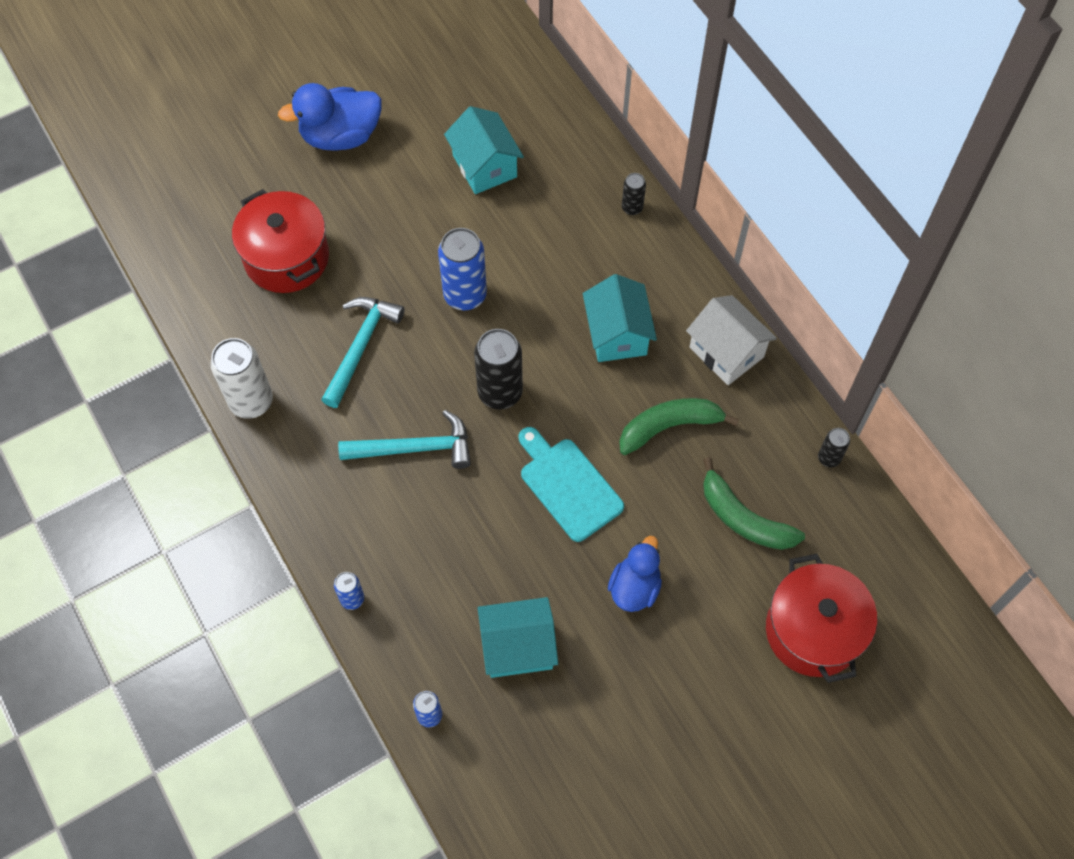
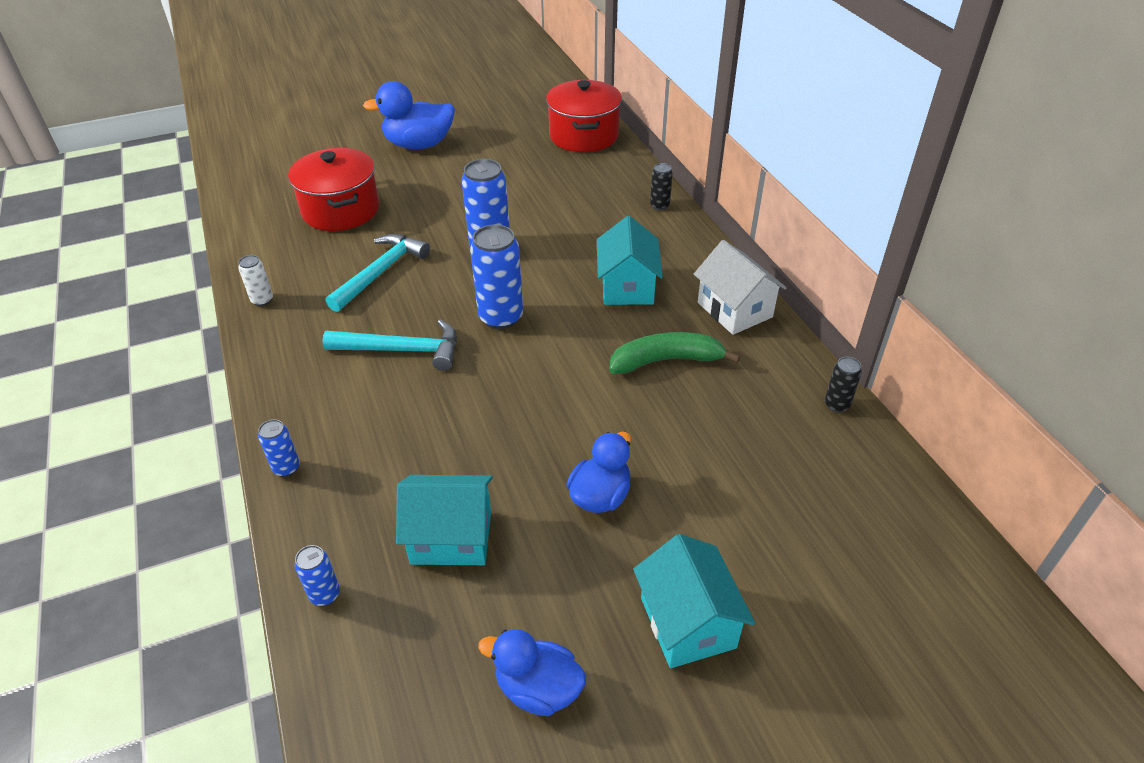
camera: 10 degrees right, 20 degrees down
(251, 401) = (262, 300): white can -> white can, size x0.51
(484, 166) = (534, 170): turquoise house -> turquoise house (688, 622)
(500, 392) = (501, 317): black can -> blue can
(568, 486) = (549, 397): turquoise cutting board -> none
(618, 767) = (538, 688): none -> blue duck
(743, 518) = (735, 446): green banana -> none
(813, 630) = (808, 567): red pot -> red pot (584, 136)

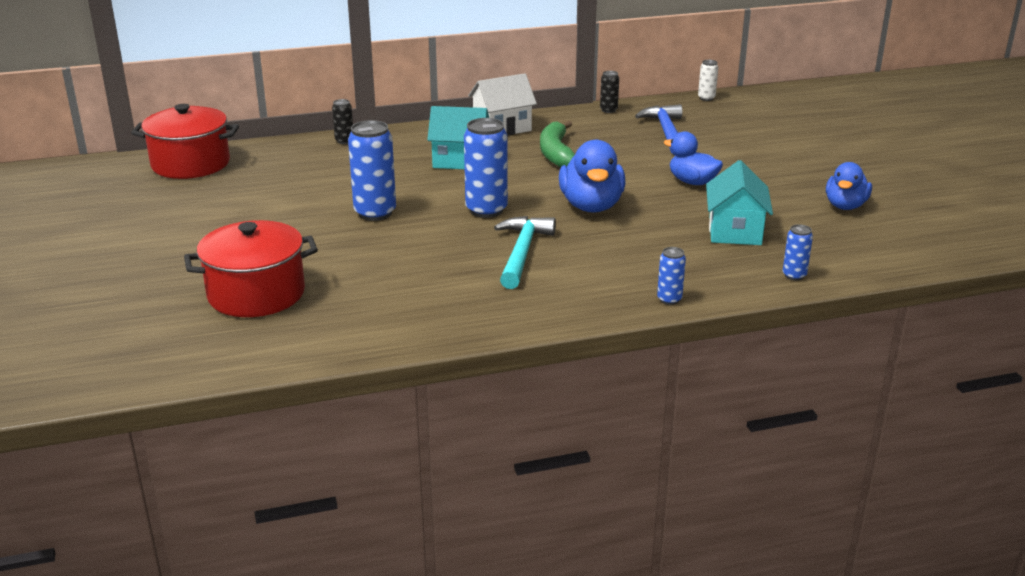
camera: 85 degrees left, 15 degrees down
(262, 300) = (419, 331): white can -> white can (706, 98)
(380, 272) = (394, 266): turquoise hammer -> none
(419, 145) = (135, 250): blue duck -> blue duck (591, 206)
(688, 622) = (788, 164): turquoise house -> none
(774, 469) = (666, 132): none -> blue hammer

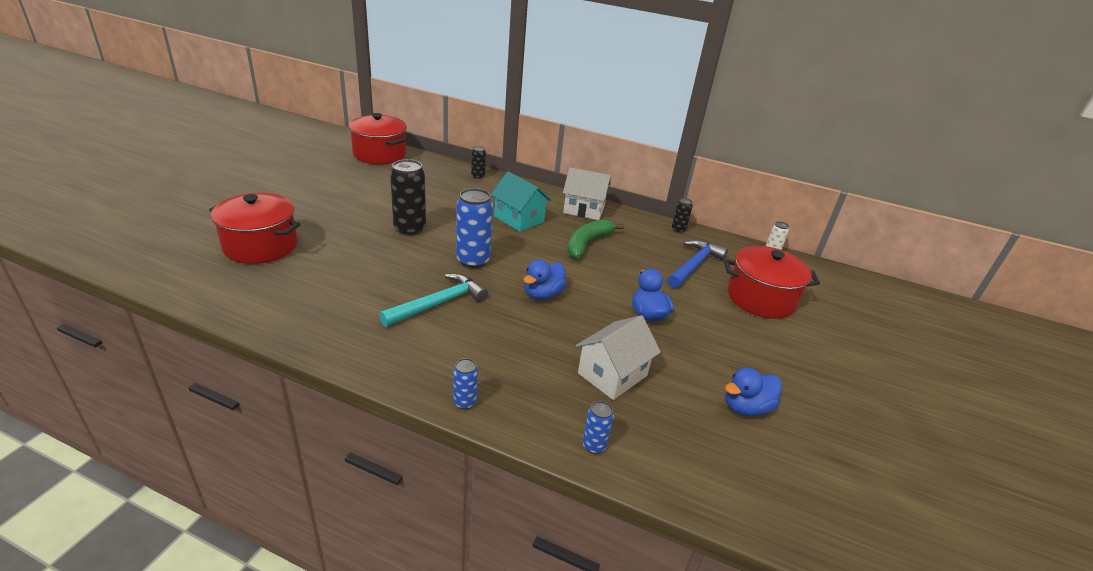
camera: 35 degrees right, 5 degrees up
(375, 213) = (409, 229): blue can -> black can
(591, 206) = (543, 294): blue duck -> blue duck, size x0.67
(735, 231) = (612, 374): turquoise house -> white house
(749, 134) = (760, 299): none -> red pot

